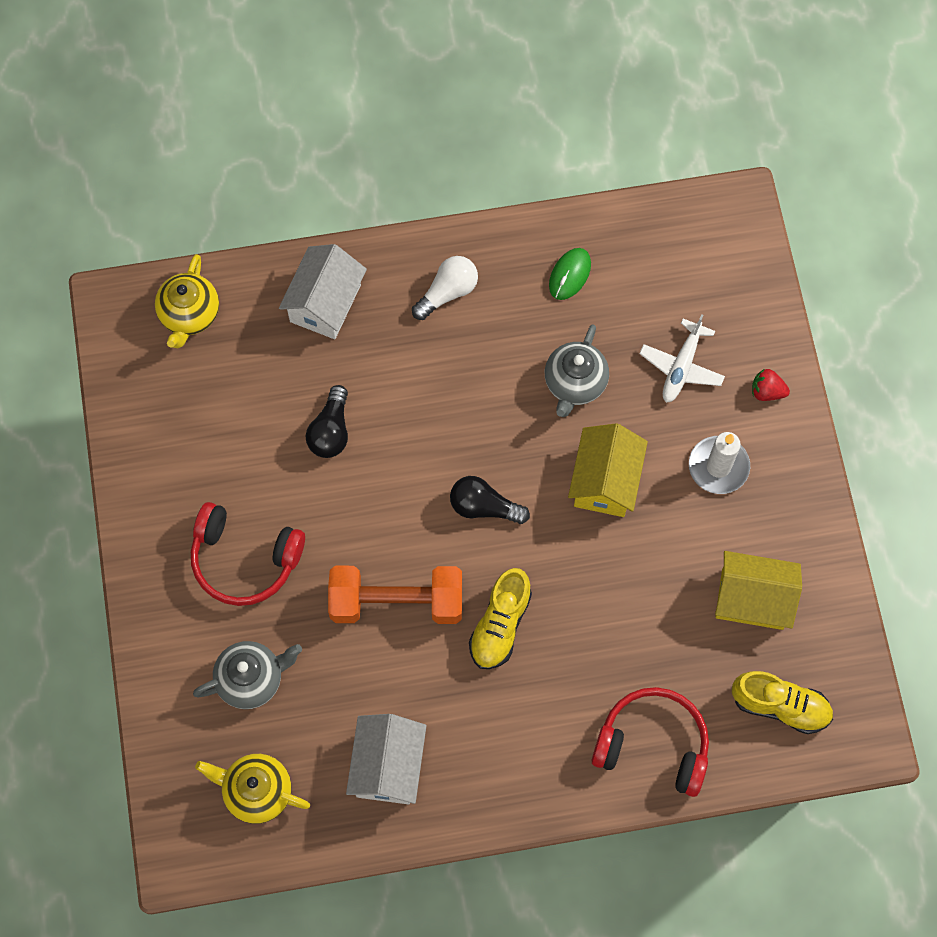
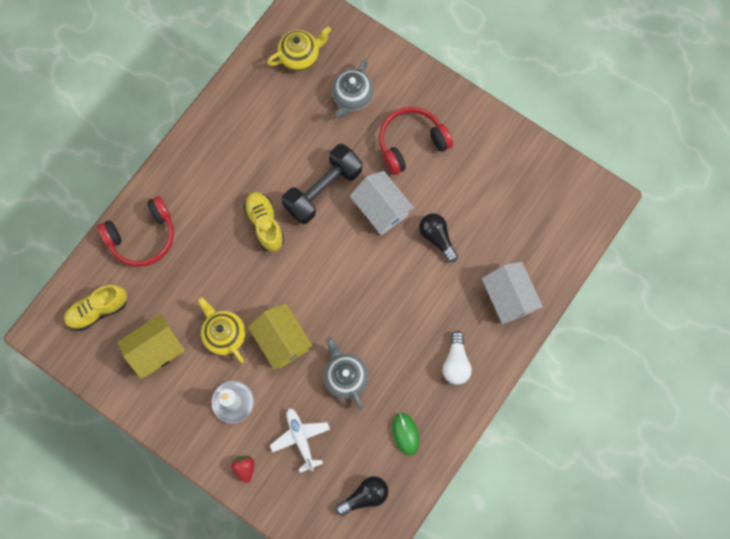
camera: 135 degrees right, 5 degrees up
(189, 315) = (564, 228): yellow teapot -> yellow teapot (224, 334)
(388, 766) = (254, 118): white house -> white house (381, 209)
(396, 602) = (323, 189): orange dumbbell -> black dumbbell
(484, 507) = (327, 271): black light bulb -> black light bulb (365, 496)
(767, 391) = (244, 468): red strawberry -> red strawberry turned 75 degrees counterclockwise

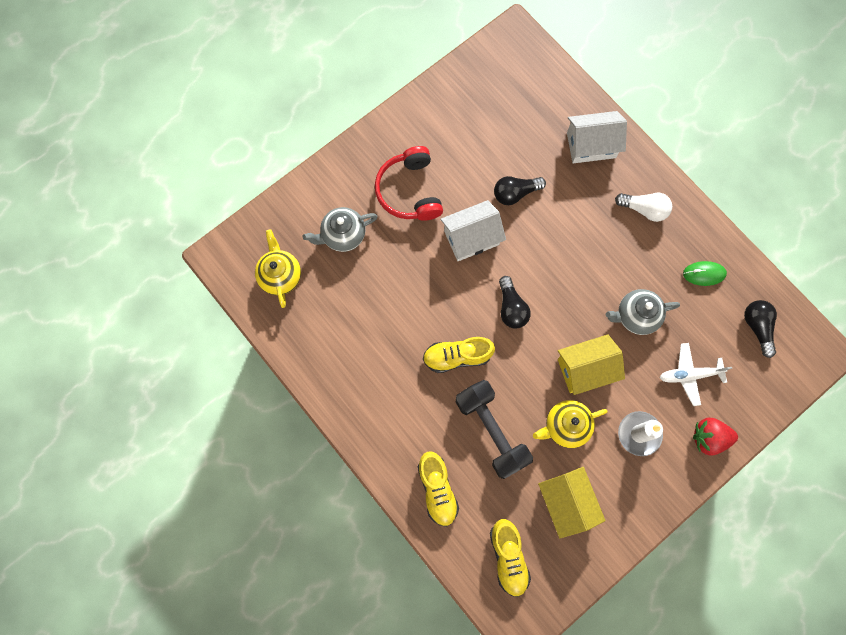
camera: 75 degrees left, 0 degrees up
(142, 236) = (437, 490): red headphones -> yellow shoe
(244, 468) = (709, 438): red strawberry -> red strawberry, size x1.54
(323, 189) = (435, 289): black dumbbell -> black dumbbell (491, 431)
(323, 260) = (511, 308): none -> black light bulb
(352, 97) = (343, 235): grey teapot -> grey teapot turned 120 degrees clockwise

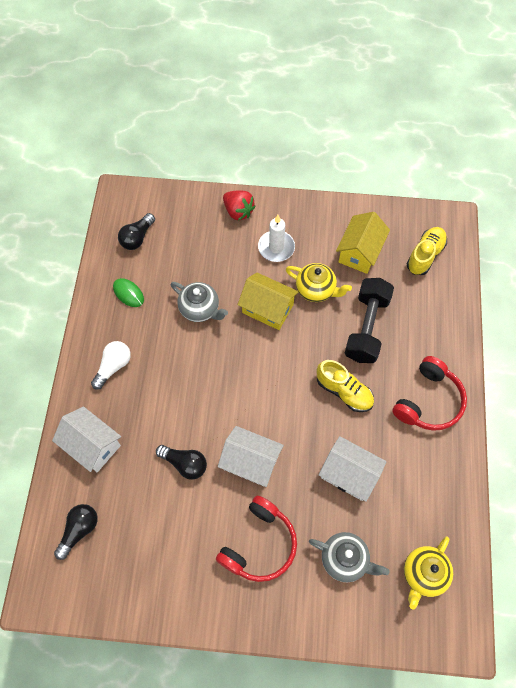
camera: 135 degrees left, 10 degrees down
(385, 412) = (428, 401): none -> red headphones
(393, 296) = (349, 474): none -> white house
(437, 490) = (435, 326): yellow shoe -> none
(511, 308) = (274, 388): black light bulb -> black light bulb (79, 530)
(644, 209) = (113, 366): white light bulb -> white light bulb turned 60 degrees clockwise
(689, 375) = (209, 250): white plane -> none

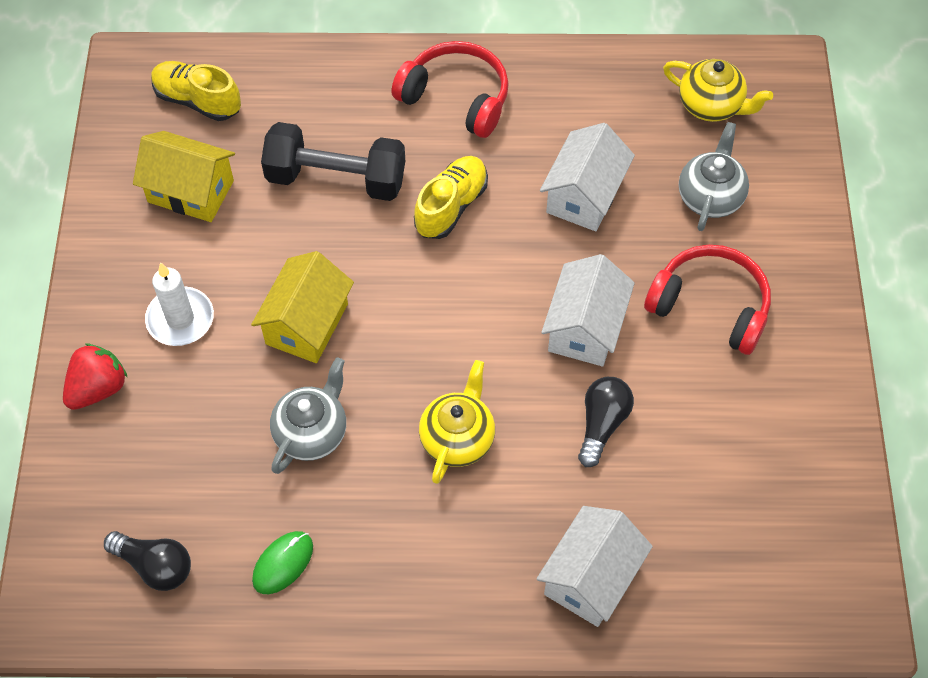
camera: 95 degrees left, 5 degrees down
(79, 530) = (739, 573): black light bulb -> none
(113, 366) = (437, 566): white light bulb -> none
(316, 289) = (266, 252): yellow teapot -> yellow teapot (458, 438)

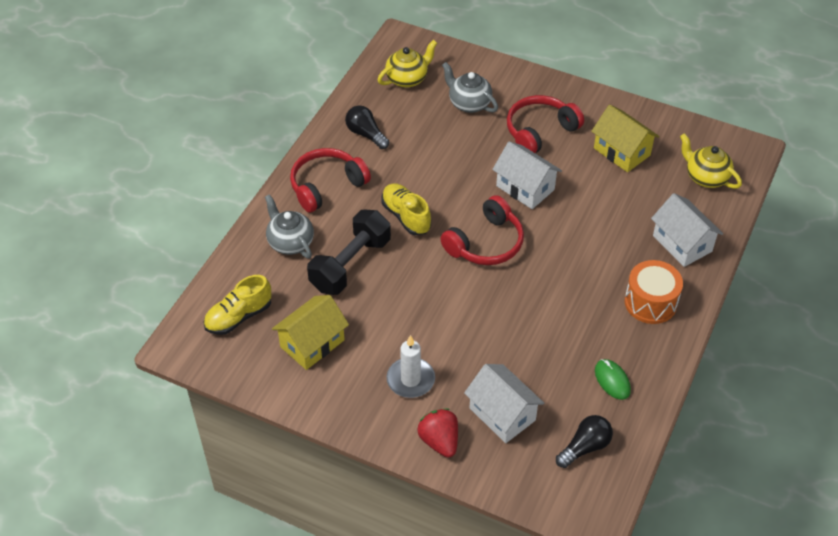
camera: 65 degrees left, 10 degrees down
(307, 324) = (451, 315): yellow house -> yellow house (621, 152)
(312, 432) = (530, 337): grey teapot -> grey teapot (290, 242)
(450, 569) = (650, 302): none -> orange drum
(453, 317) = (485, 243): none -> red headphones
(458, 438) = (568, 270): yellow teapot -> yellow teapot (705, 177)
(584, 195) = (435, 155): white house -> white house (502, 414)
(602, 424) = (590, 204): black light bulb -> black light bulb (366, 134)

